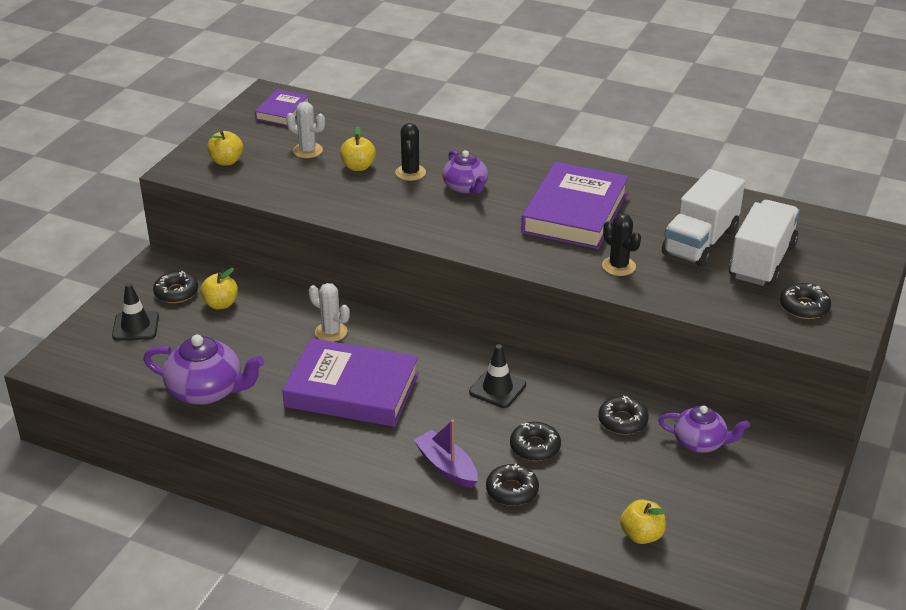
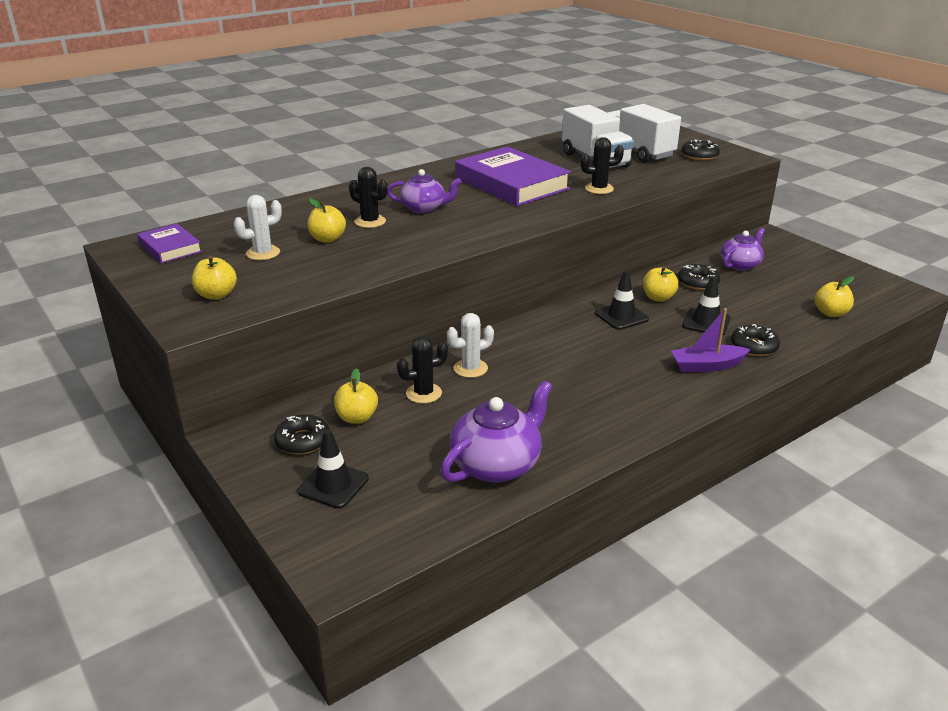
camera: 60 degrees left, 5 degrees down
(276, 322) = (424, 393): none -> black cactus
(352, 390) = (567, 381): purple book -> none
(535, 447) = (706, 322): black donut -> black traffic cone
(559, 402) = (658, 298): none -> yellow apple

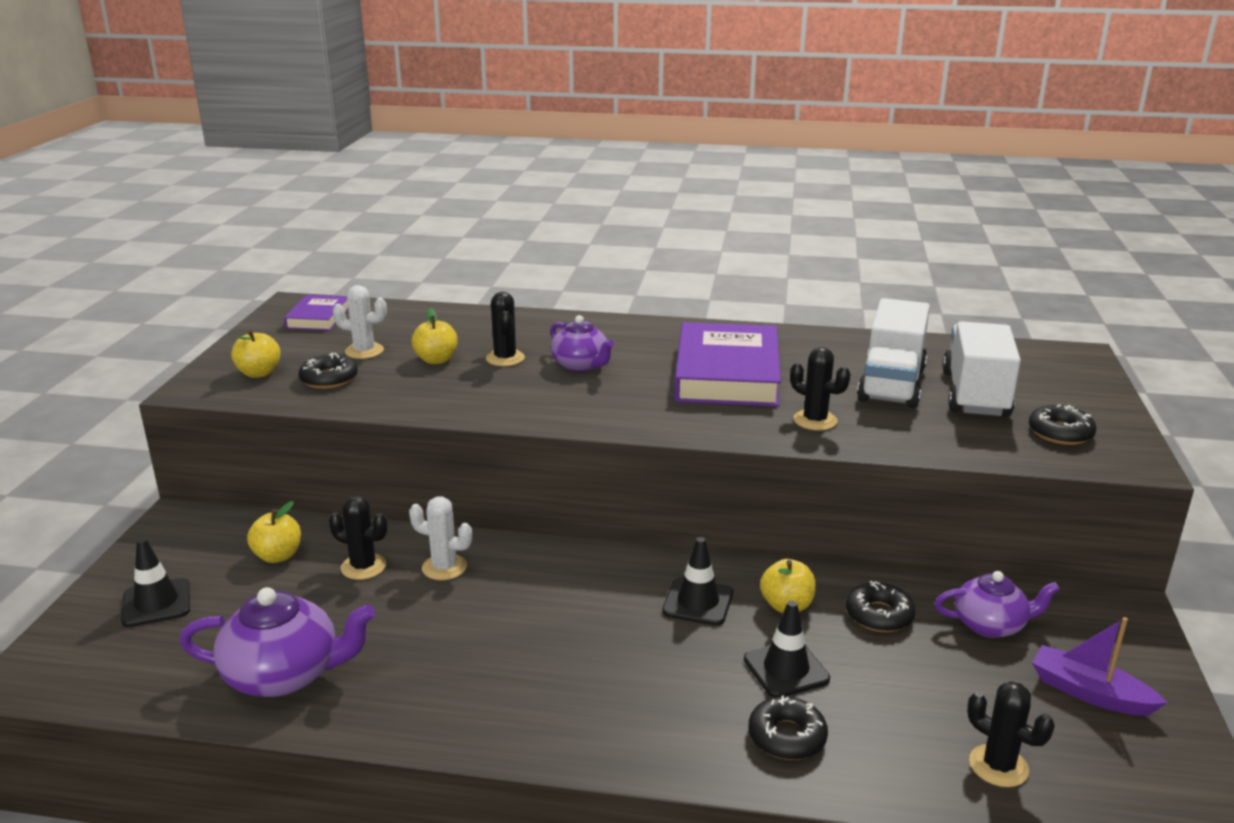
camera: 45 degrees right, 5 degrees down
(303, 441) = (210, 551): black donut -> black donut (329, 379)
(707, 365) = (679, 720): purple boat -> purple boat (1089, 693)
(830, 313) = (998, 766): yellow apple -> black cactus

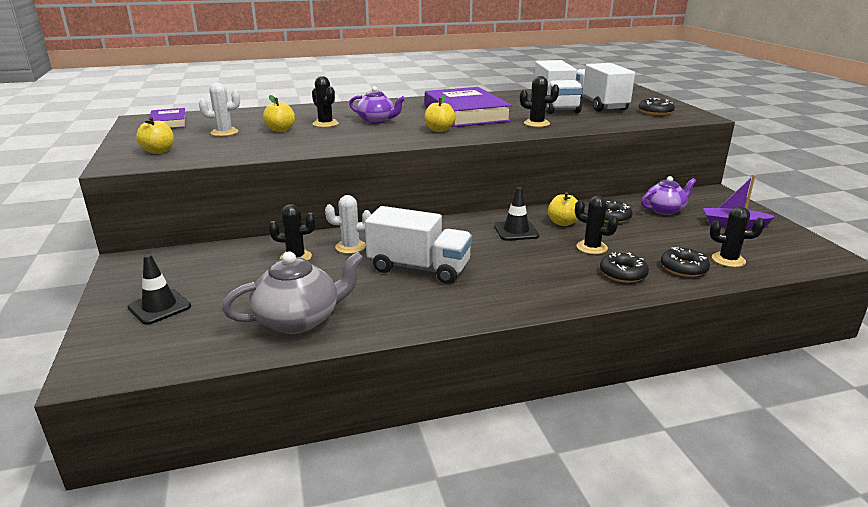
camera: 25 degrees left, 0 degrees up
(278, 556) = (228, 264): yellow apple -> yellow apple (439, 130)
(285, 674) = (299, 319): purple teapot -> grey teapot
(329, 379) = (216, 147): black donut -> black donut (683, 268)
(500, 633) = (419, 268): none -> white truck
(786, 669) = (591, 247): black traffic cone -> black cactus

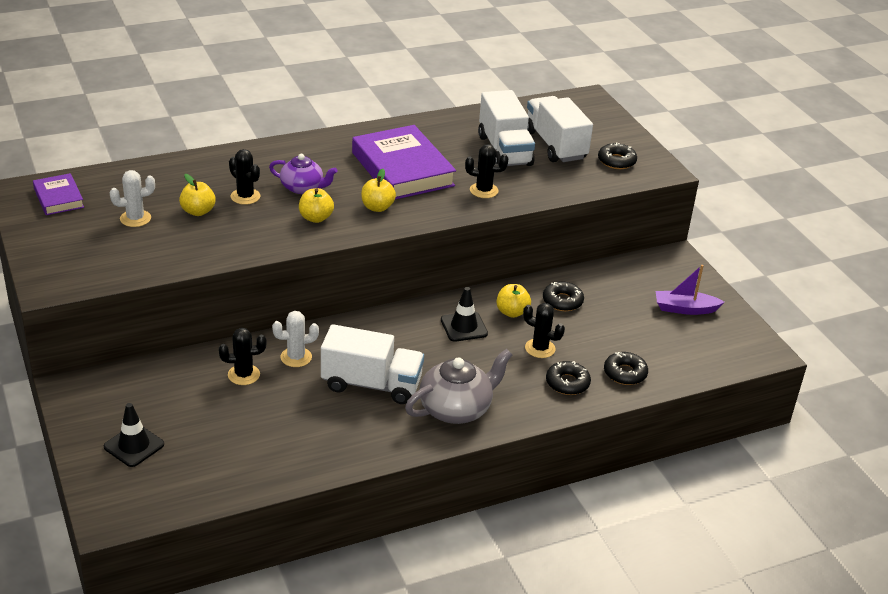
camera: 10 degrees left, 10 degrees up
(158, 151) = (80, 260): yellow apple -> yellow apple (316, 218)
(299, 319) = (272, 454): grey teapot -> grey teapot (456, 409)
(665, 210) = (619, 288): purple teapot -> none
(728, 260) = (668, 360): black cactus -> none

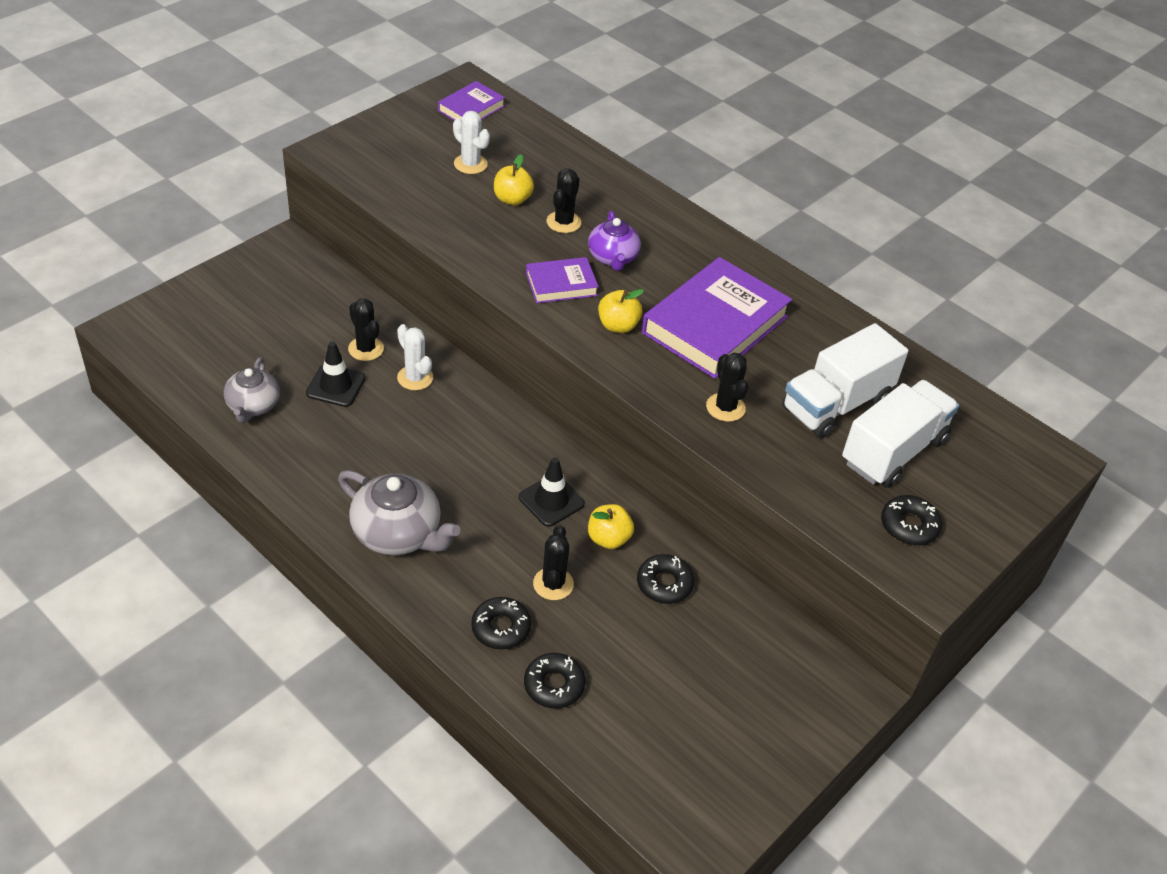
camera: 65 degrees right, 10 degrees up
(134, 446) = (226, 311): black traffic cone -> black traffic cone (336, 386)
(269, 455) = (253, 406): none -> grey teapot
(316, 218) = (561, 284): yellow apple -> purple book
(371, 384) = (402, 450): white truck -> none
(685, 309) = (738, 726): purple boat -> none

